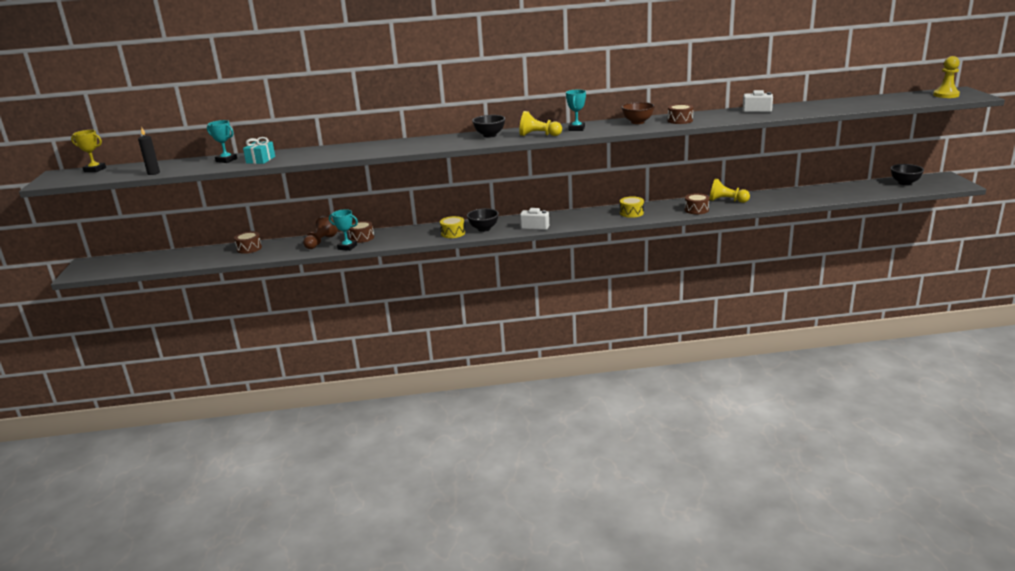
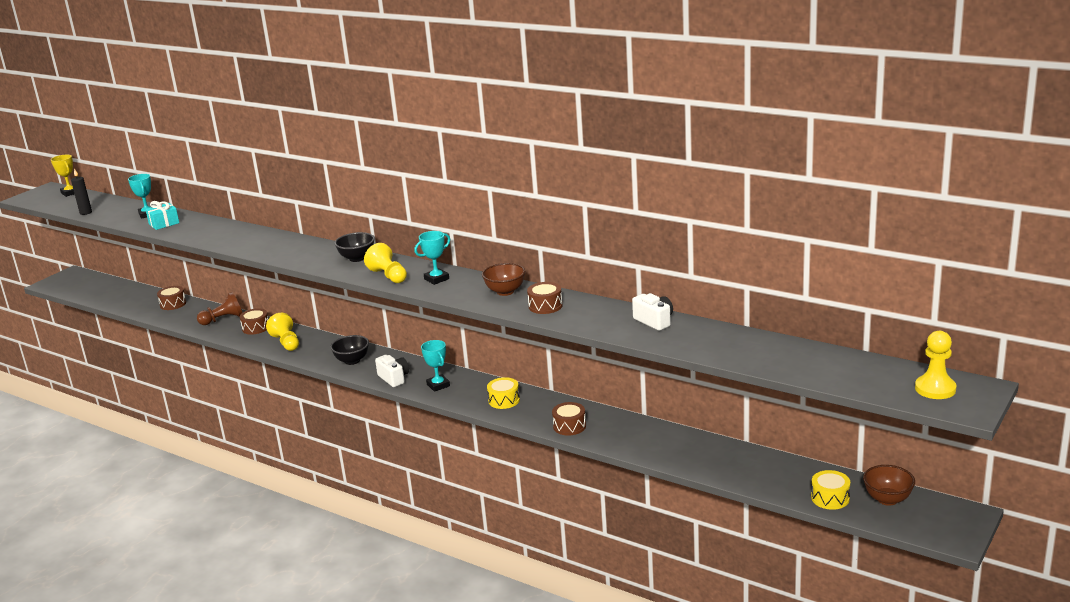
camera: 40 degrees right, 0 degrees up
(347, 247) = (228, 335): turquoise trophy -> turquoise trophy (438, 385)
(453, 233) = (322, 355): yellow drum -> yellow drum (830, 498)
(726, 201) = (625, 428): yellow pawn -> yellow pawn (286, 342)
(904, 183) = (887, 499): black bowl -> brown bowl

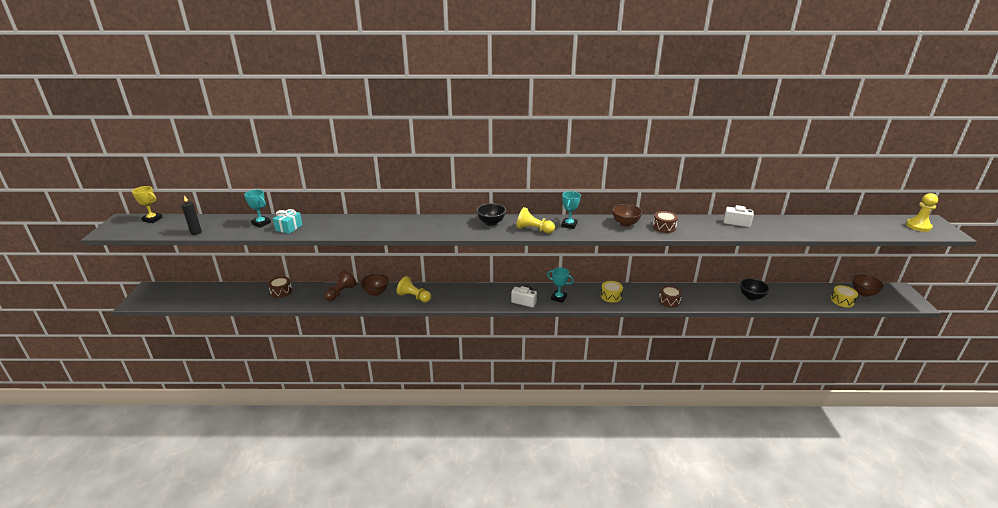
camera: 35 degrees left, 5 degrees up
(256, 328) = (376, 292): brown drum -> brown bowl
(352, 361) = (480, 297): black bowl -> black bowl (751, 297)

